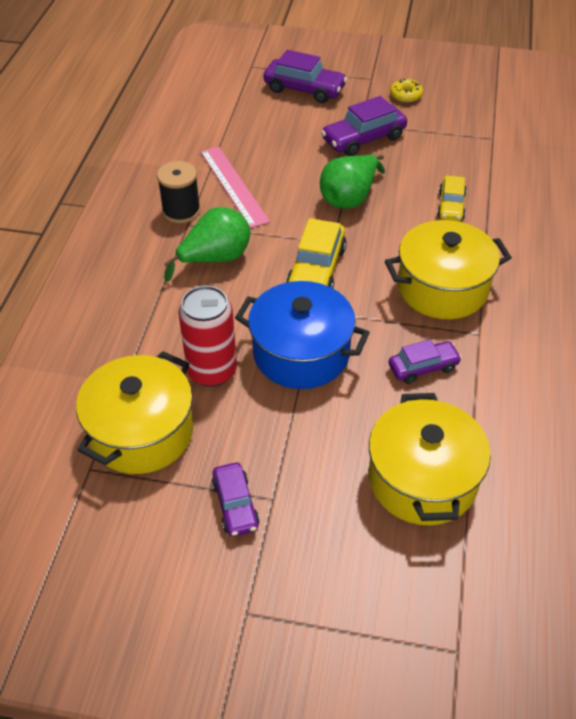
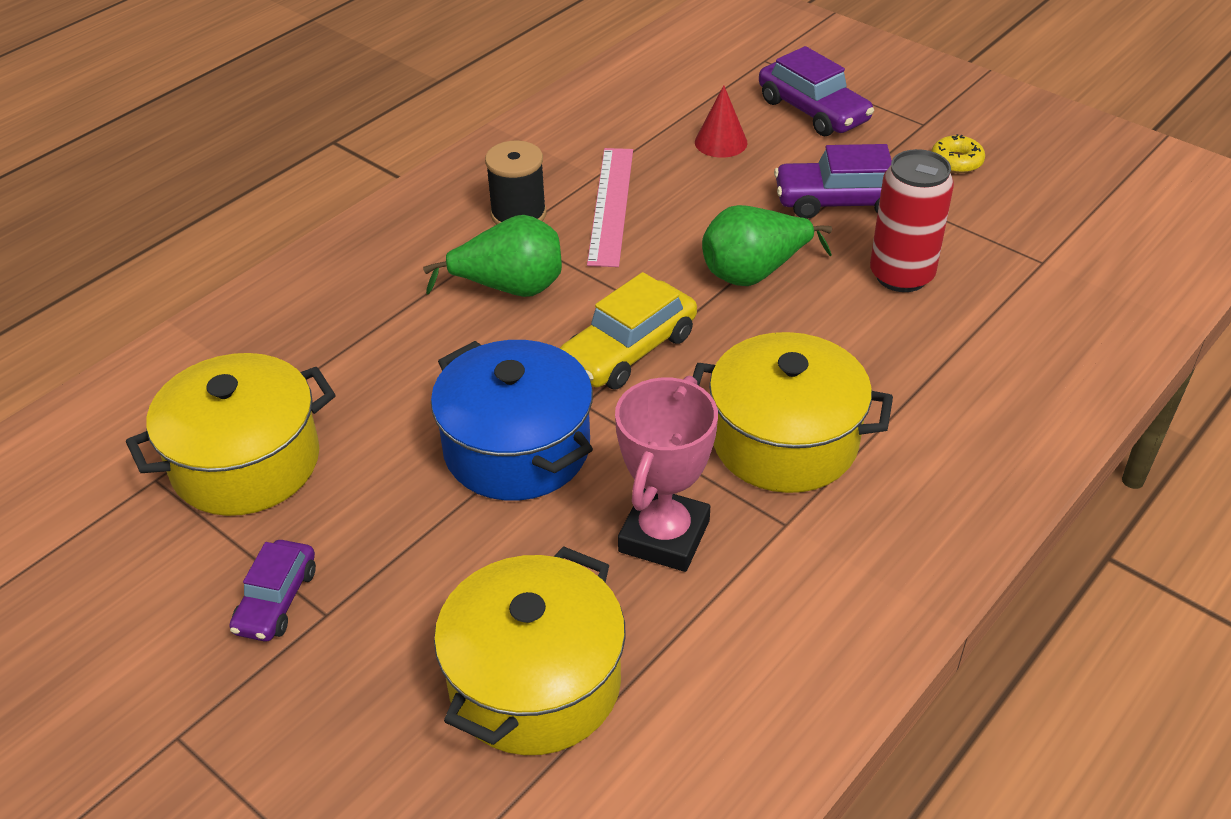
camera: 30 degrees right, 5 degrees down
(212, 371) = (388, 425): red can -> red can (901, 275)
(267, 125) = (721, 142): none -> red cone
(423, 367) = (664, 536): purple car -> pink trophy
(451, 206) = (894, 334): yellow car -> none

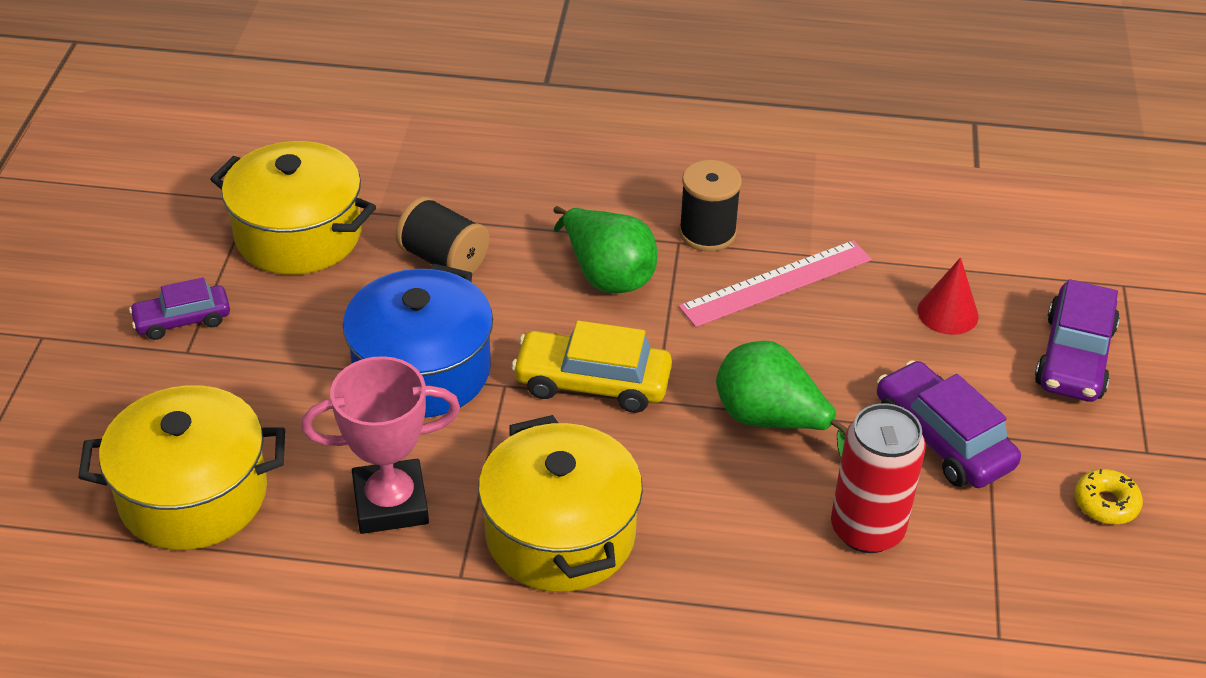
camera: 55 degrees right, 0 degrees up
(387, 377) = (444, 259): none -> black spool

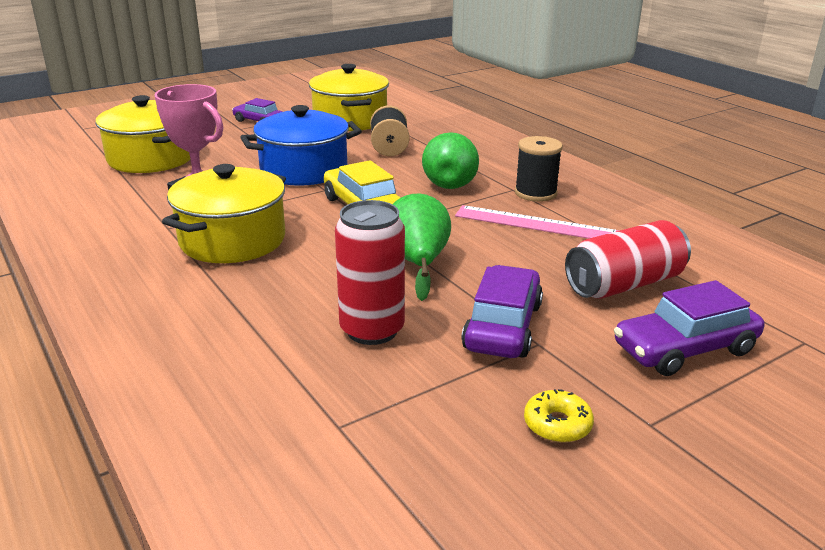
camera: 50 degrees right, 15 degrees down
(947, 313) = (624, 284): red cone -> red can

